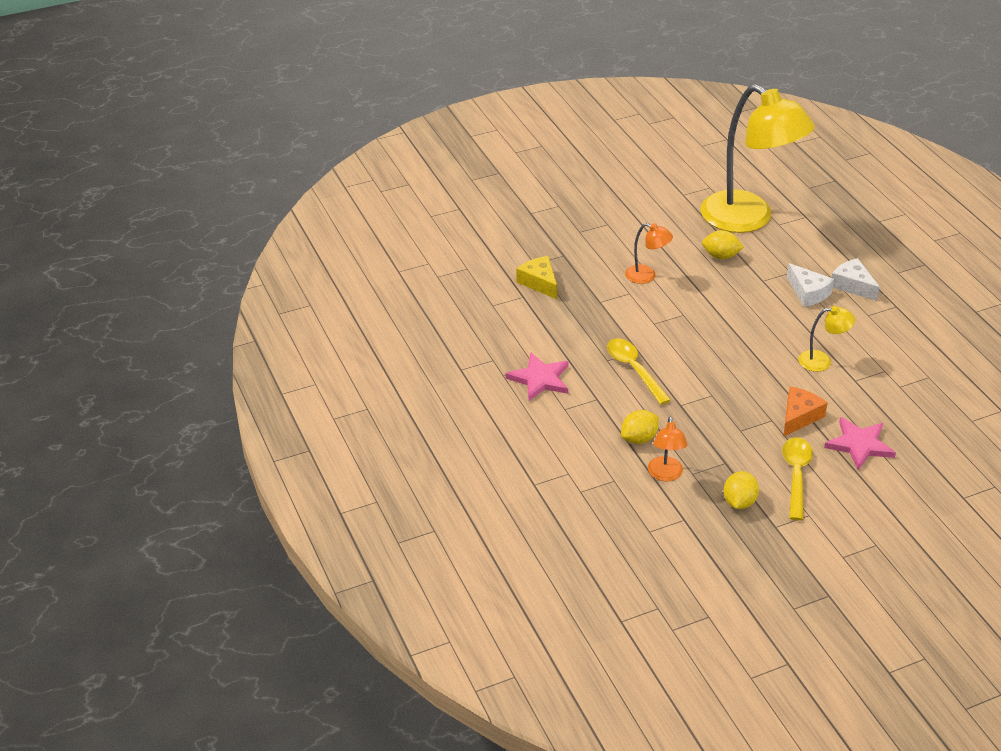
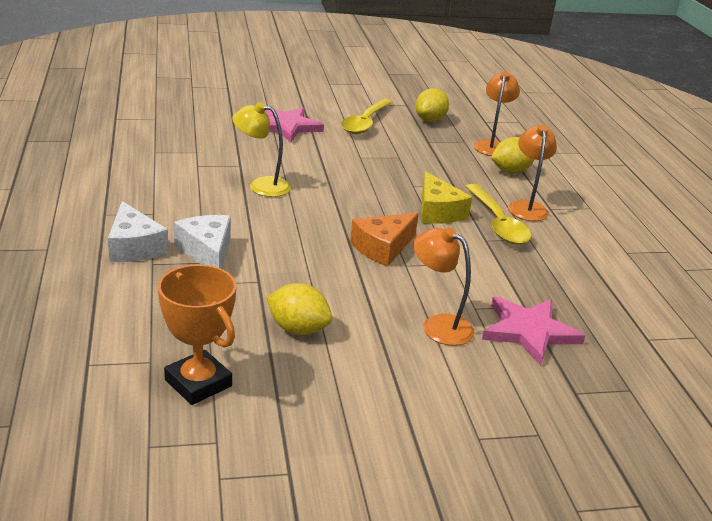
camera: 170 degrees left, 10 degrees down
(539, 282) = (621, 354): yellow cheese -> yellow cheese (438, 211)
(540, 379) = (620, 238): pink star -> pink star (529, 331)
(616, 394) = (527, 207): none -> orange lamp
(748, 219) = (198, 383): yellow lamp -> orange trophy
(799, 416) = (329, 153): orange cheese -> orange cheese (382, 248)

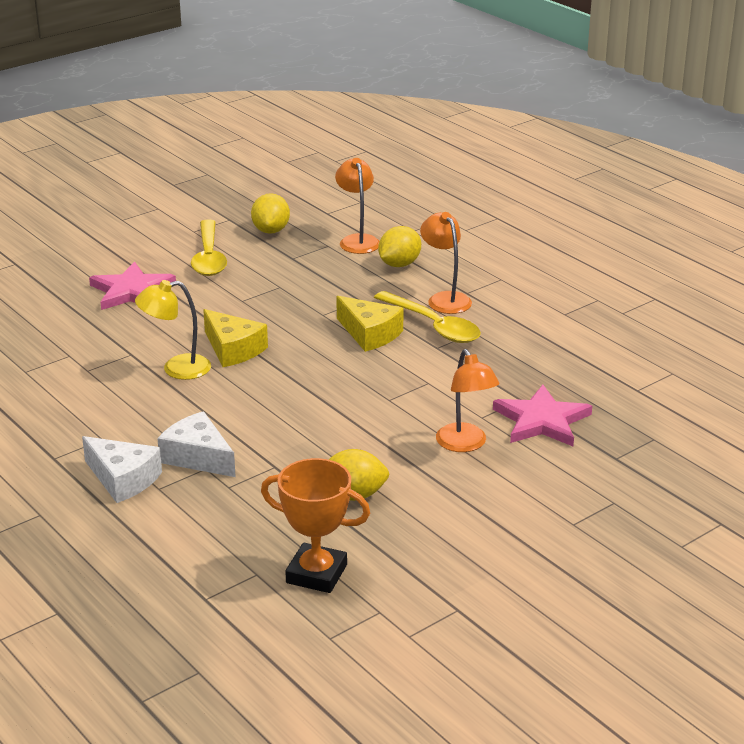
camera: 25 degrees left, 0 degrees up
(318, 187) = (233, 349): none -> yellow cheese
(382, 248) = (354, 390): orange cheese -> none
(438, 325) = (465, 444): orange lamp -> orange lamp turned 120 degrees counterclockwise

